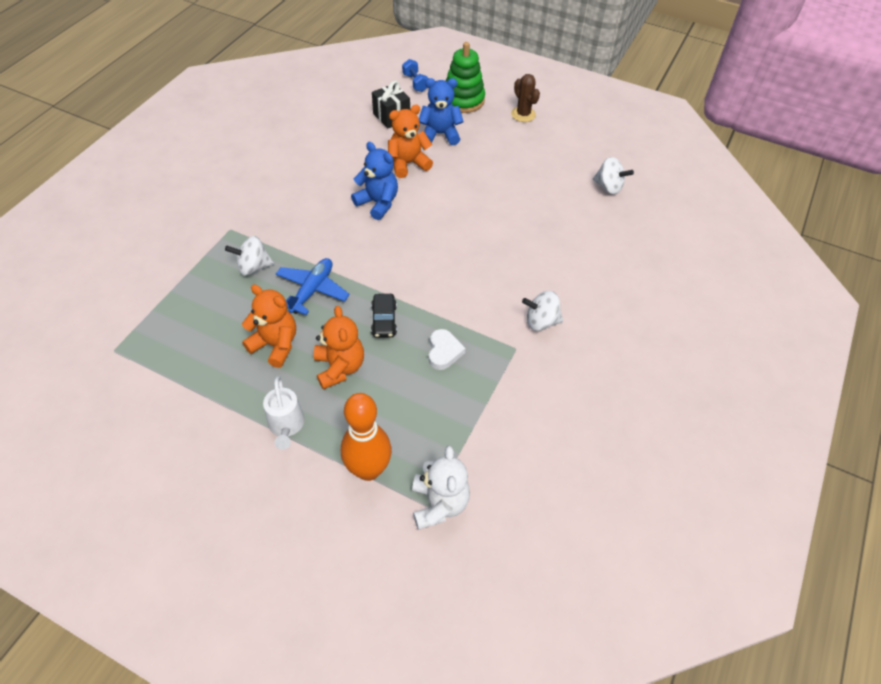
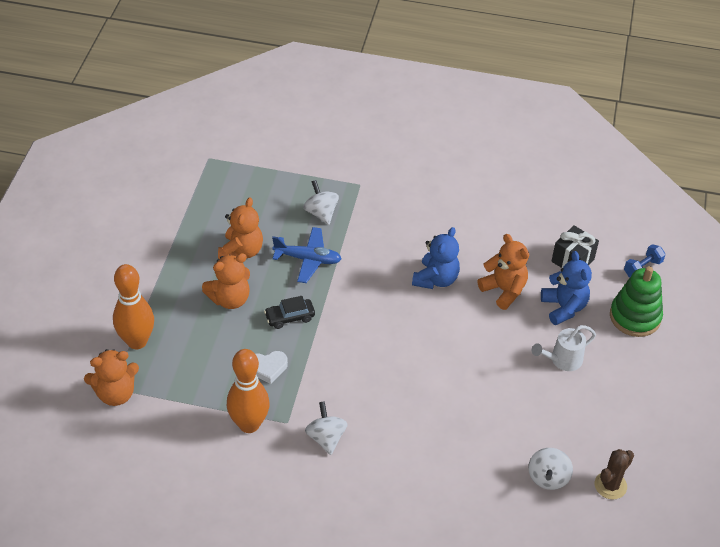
camera: 75 degrees right, 5 degrees down
(286, 426) = (165, 280): white watering can -> white watering can (562, 360)
(439, 504) = (115, 393): white teddy bear -> orange teddy bear
(511, 380) = (249, 424): none -> orange bowling pin
(523, 114) = (638, 378): brown cactus -> brown cactus (610, 485)

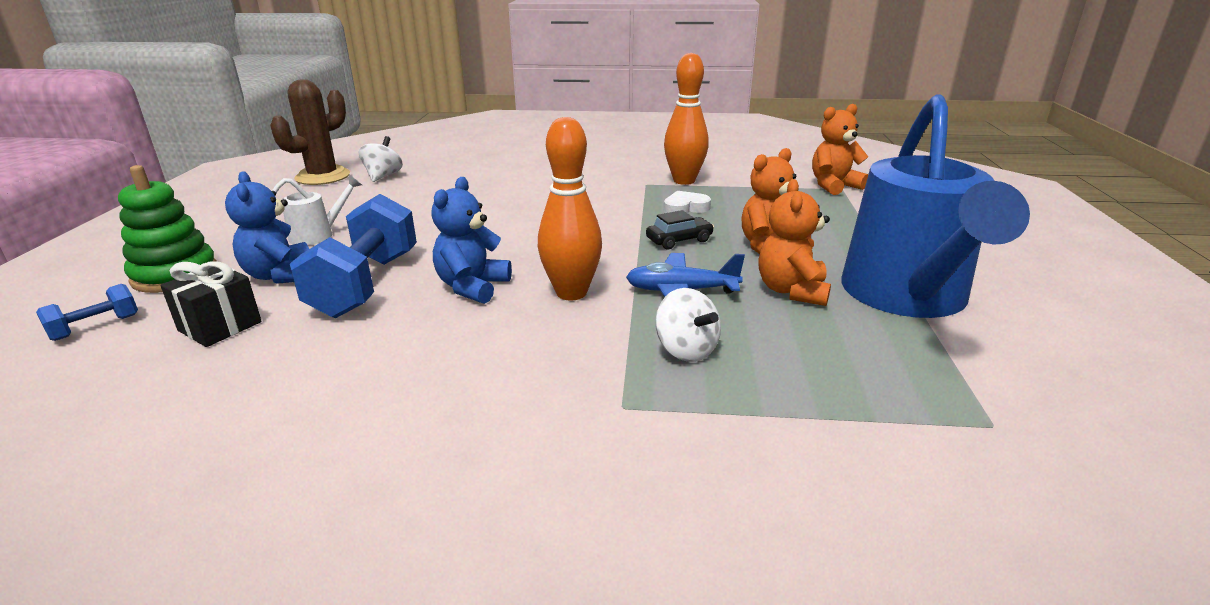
camera: 175 degrees right, 20 degrees down
(137, 341) = (851, 213): orange bowling pin -> orange bowling pin (571, 293)
(177, 237) = (908, 298): none -> blue watering can
(326, 438) = (603, 179): white spinning top -> none
(504, 290) = (365, 284): orange teddy bear -> blue dumbbell
(610, 485) = (322, 176): brown cactus -> brown cactus, size x1.65

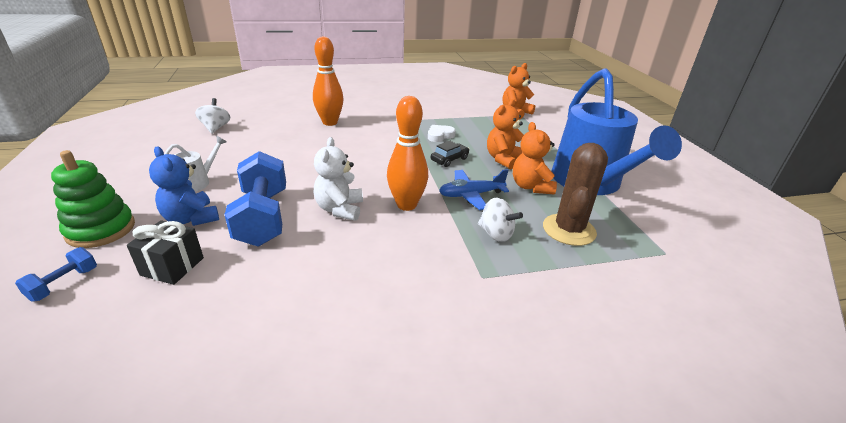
camera: 20 degrees left, 5 degrees up
(322, 176) = (166, 132): brown cactus -> brown cactus (569, 230)
(472, 287) = (340, 209): blue teddy bear -> white teddy bear
(684, 181) = (427, 116): orange bowling pin -> orange bowling pin (330, 122)

